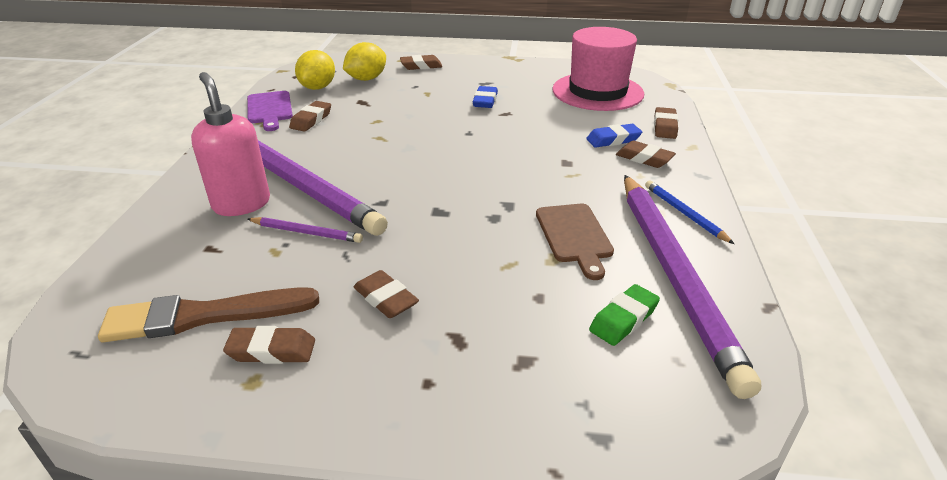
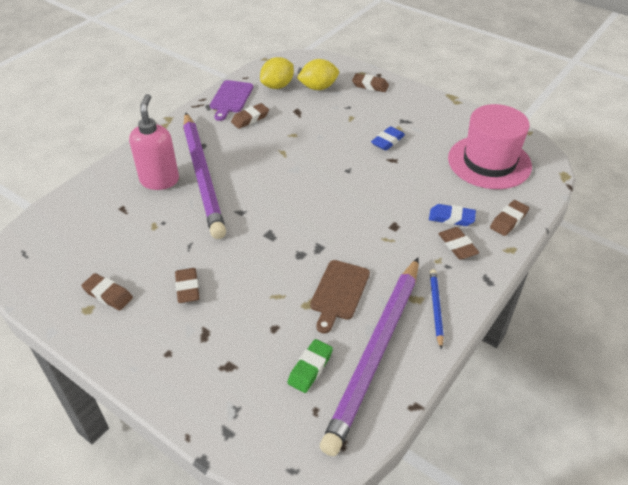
camera: 30 degrees right, 10 degrees up
(203, 316) = (90, 256): brown brush -> none
(306, 232) = (180, 218): purple pencil -> none
(623, 319) = (310, 368): green eraser -> green eraser turned 45 degrees counterclockwise

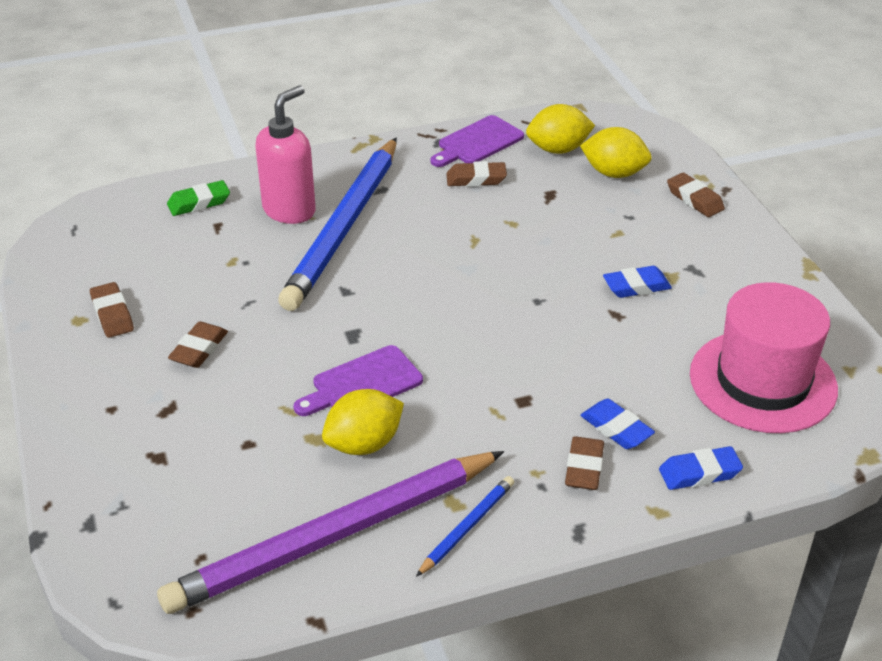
camera: 35 degrees right, 5 degrees down
(202, 176) = (344, 227): purple pencil -> blue pencil
(303, 260) = (362, 384): none -> purple cutting board
(310, 368) = (242, 509): green eraser -> green eraser (199, 203)
(338, 293) = (364, 444): brown cutting board -> yellow lemon
(508, 220) = (699, 473): brown eraser -> blue eraser

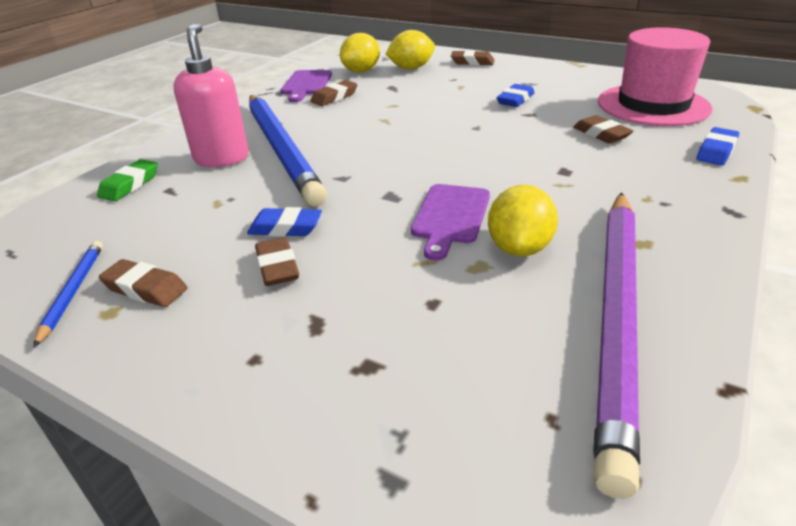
camera: 40 degrees left, 5 degrees down
(467, 527) = (678, 250): blue pencil -> blue pencil (73, 292)
(584, 468) = (664, 181): brown eraser -> brown eraser (601, 134)
(616, 429) = (638, 156): blue eraser -> blue eraser (285, 228)

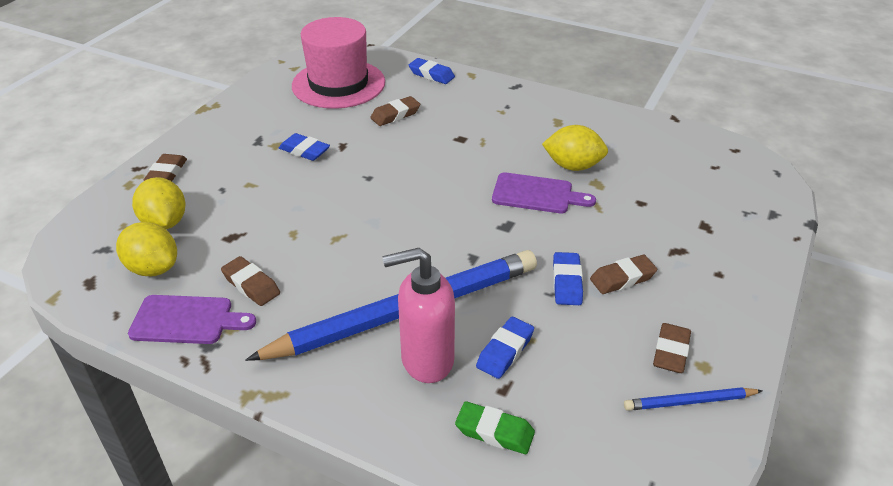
camera: 95 degrees left, 5 degrees up
(210, 191) = (505, 351): none -> blue eraser
(616, 317) = (633, 139): purple pencil -> none

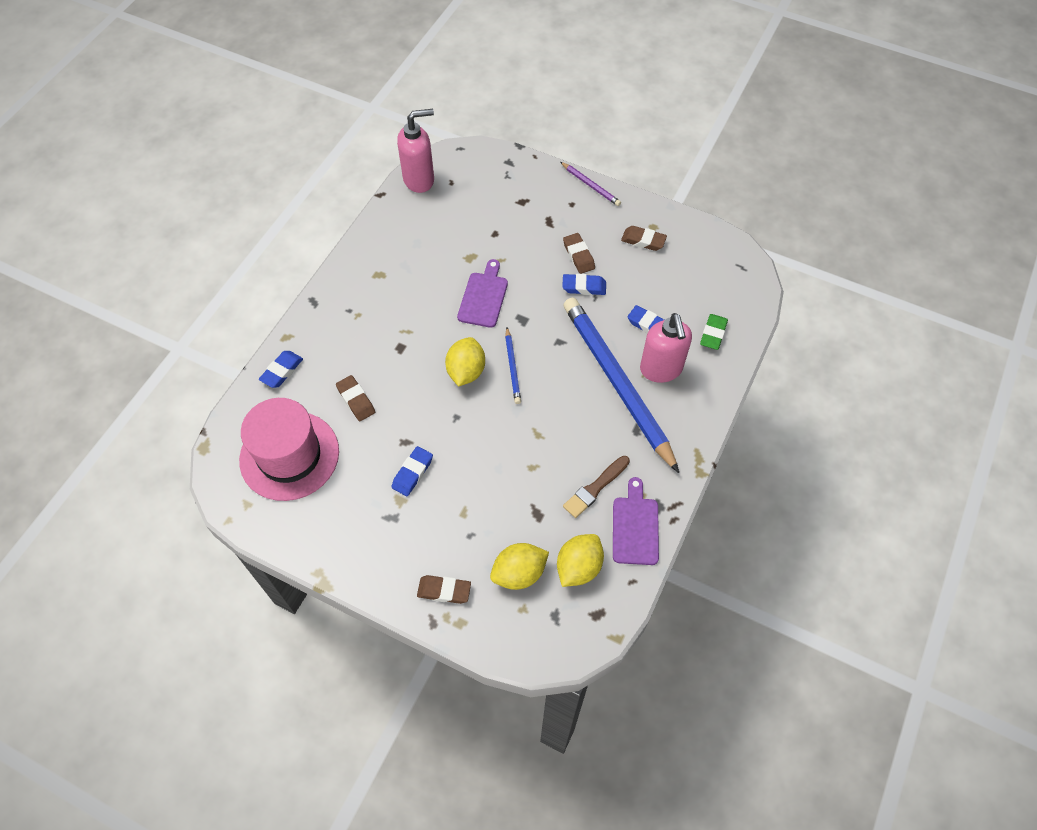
camera: 90 degrees left, 20 degrees up
(251, 285) = (595, 488): brown eraser -> brown brush
(573, 166) = (446, 270): yellow lemon -> yellow lemon (466, 371)
(689, 401) = (680, 238): blue pencil -> blue pencil (512, 367)
(708, 143) = (419, 179): none -> pink soap dispenser
(764, 294) = (590, 185): none -> purple pencil

